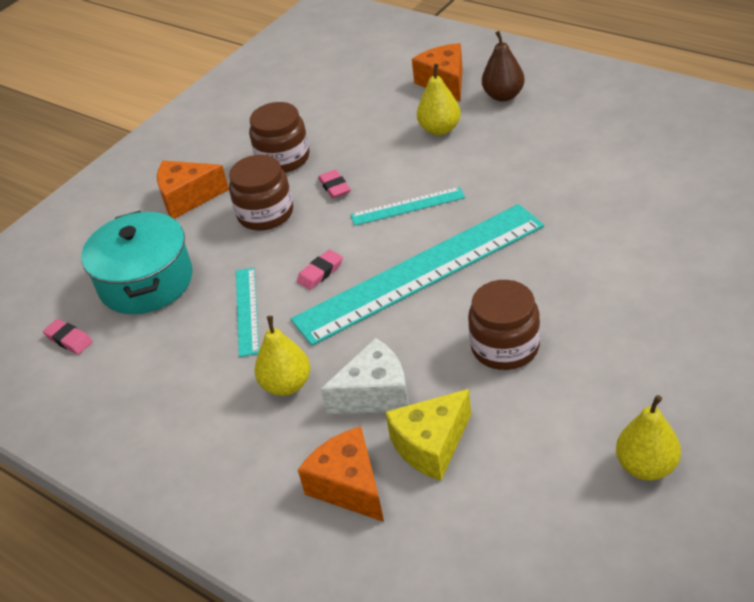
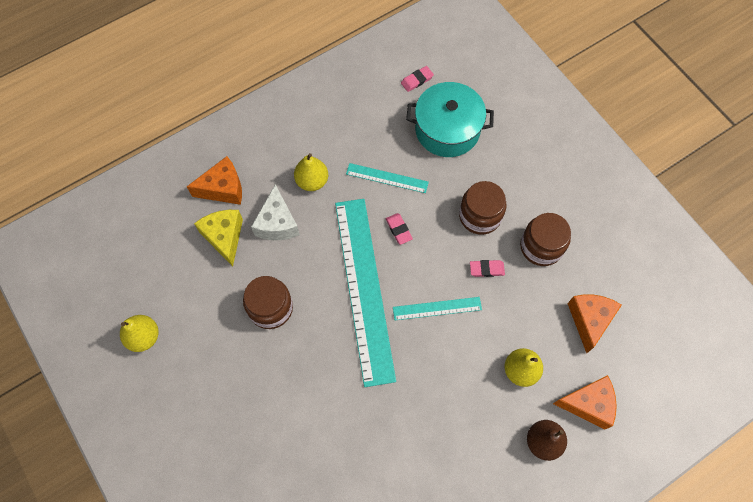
camera: 105 degrees right, 25 degrees up
(187, 198) = (525, 173): orange cheese -> orange cheese (589, 320)
(407, 206) = (437, 308): turquoise ruler -> turquoise ruler turned 75 degrees clockwise

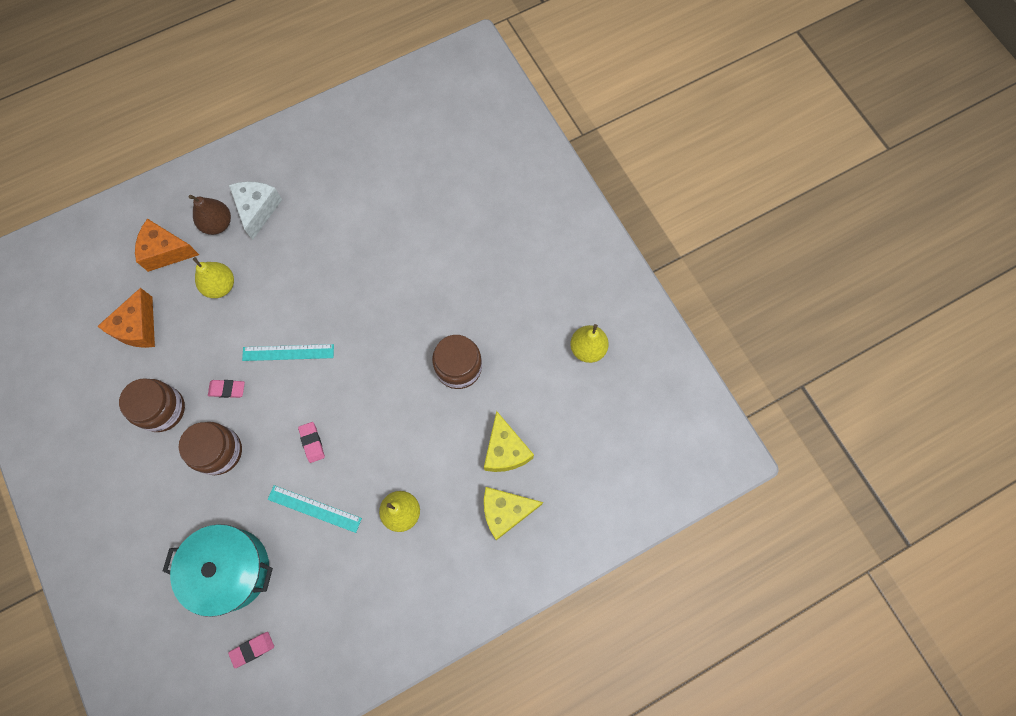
camera: 175 degrees left, 5 degrees up
(223, 188) = (505, 511): orange cheese -> yellow cheese
(277, 223) = (446, 462): white cheese -> white cheese (257, 210)
(364, 288) = (359, 379): turquoise ruler -> none

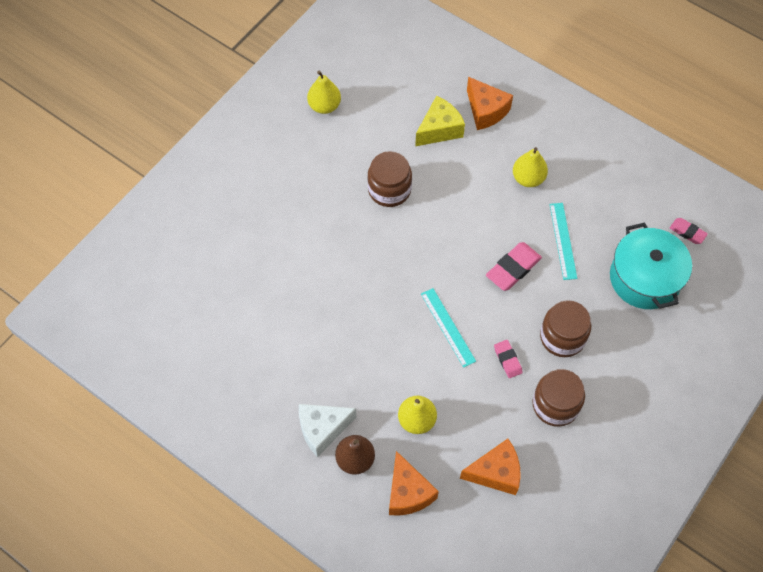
camera: 115 degrees left, 10 degrees down
(312, 442) = (513, 268): pink eraser -> pink eraser, size x1.68
(505, 511) = (486, 111): yellow cheese -> orange cheese

